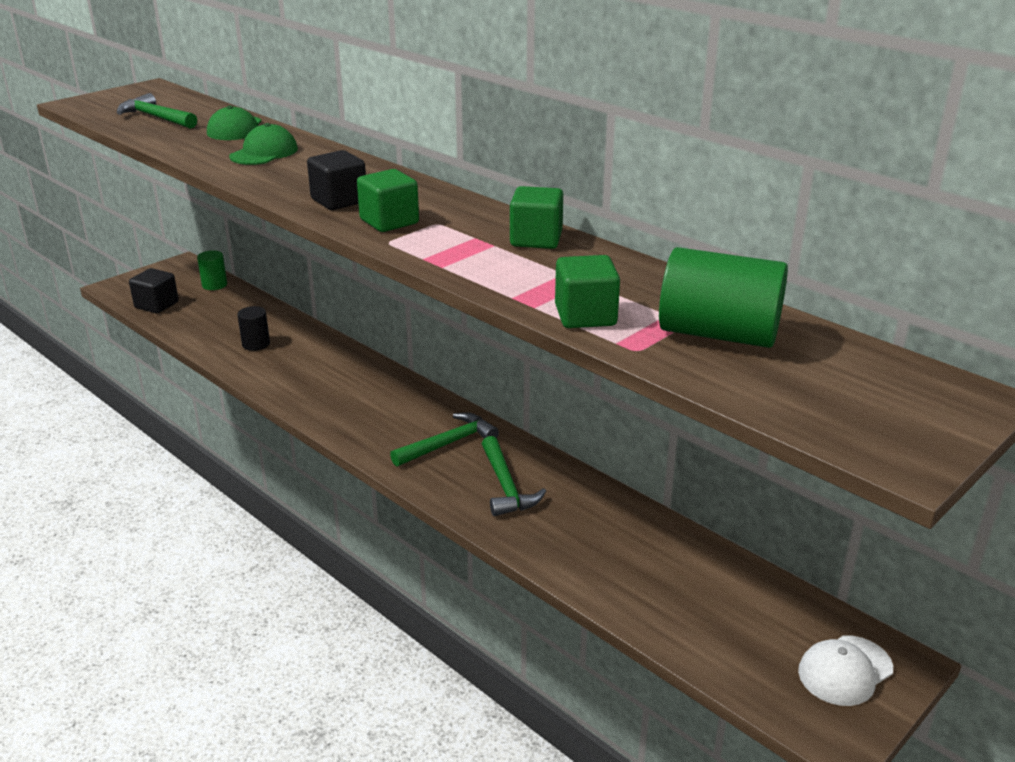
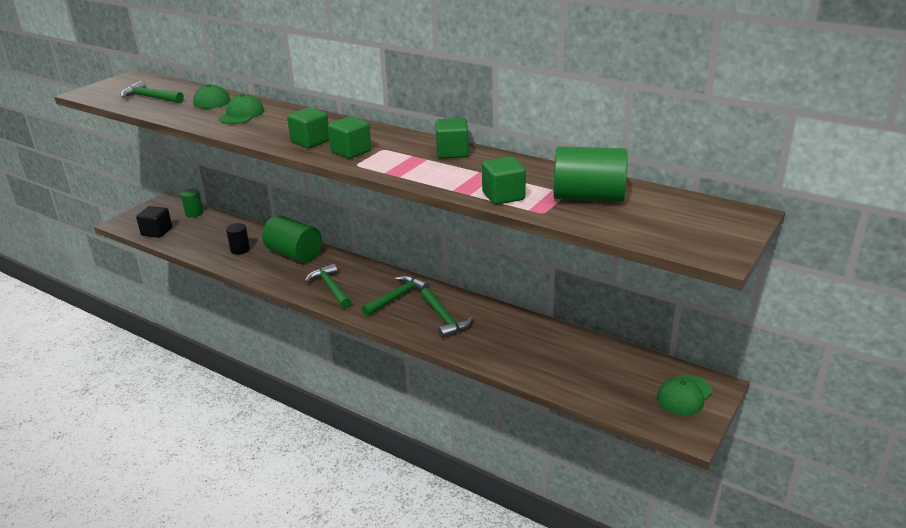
camera: 10 degrees left, 0 degrees up
(326, 360) = (294, 254): none -> green cylinder
(339, 201) = (310, 141): black cube -> green cube
(359, 416) = (330, 288): none -> green hammer
(845, 671) = (684, 395): white cap -> green cap

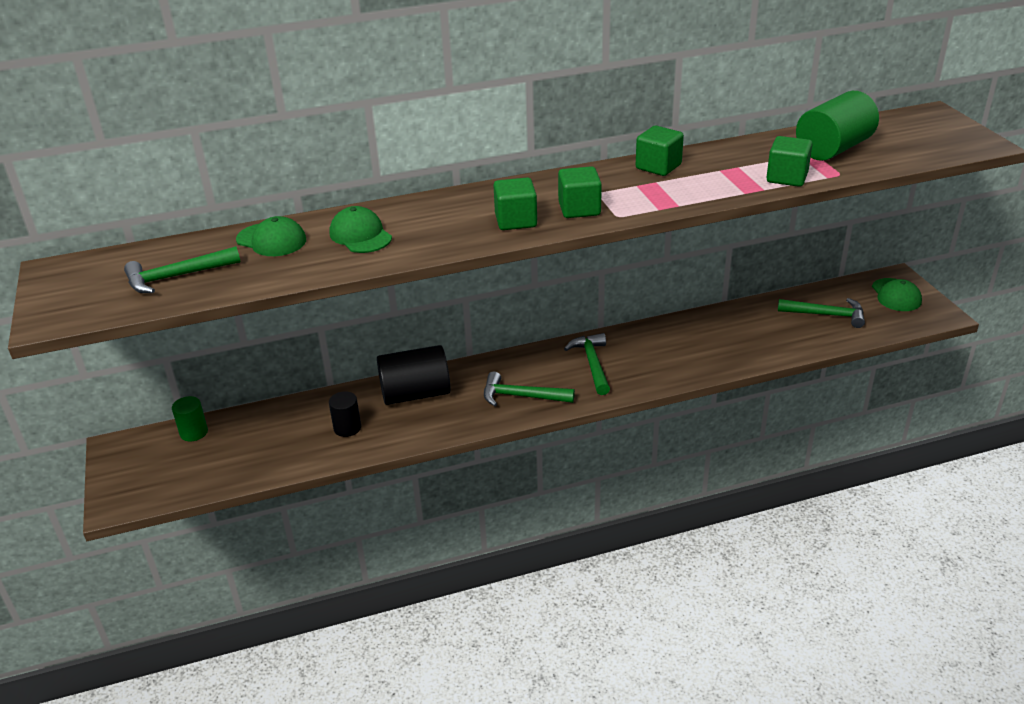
camera: 50 degrees left, 5 degrees up
(157, 232) = (196, 479): black cube -> none
(294, 254) = (415, 394): green cylinder -> black cylinder
(444, 319) = (663, 354): green hammer -> green hammer (827, 315)

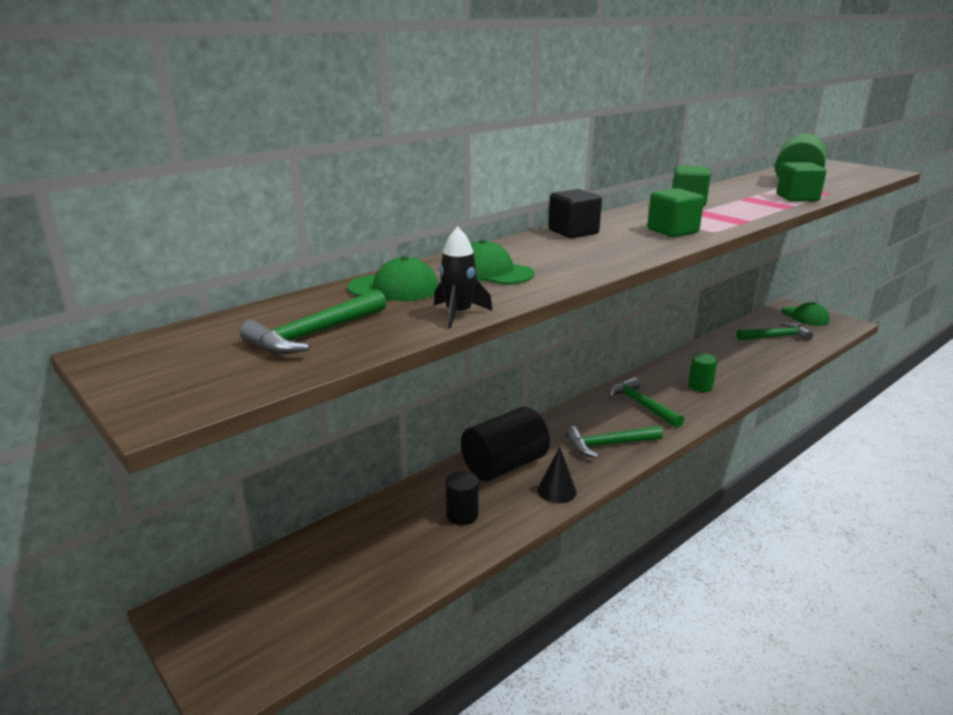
camera: 25 degrees left, 10 degrees down
(194, 432) = (279, 566): green cylinder -> green cylinder (700, 386)
(286, 277) = (459, 314): none -> black rocket
(437, 427) = (556, 491): none -> black cone
(488, 195) = (573, 232): none -> black cube
(516, 221) = (630, 244): green cube -> none

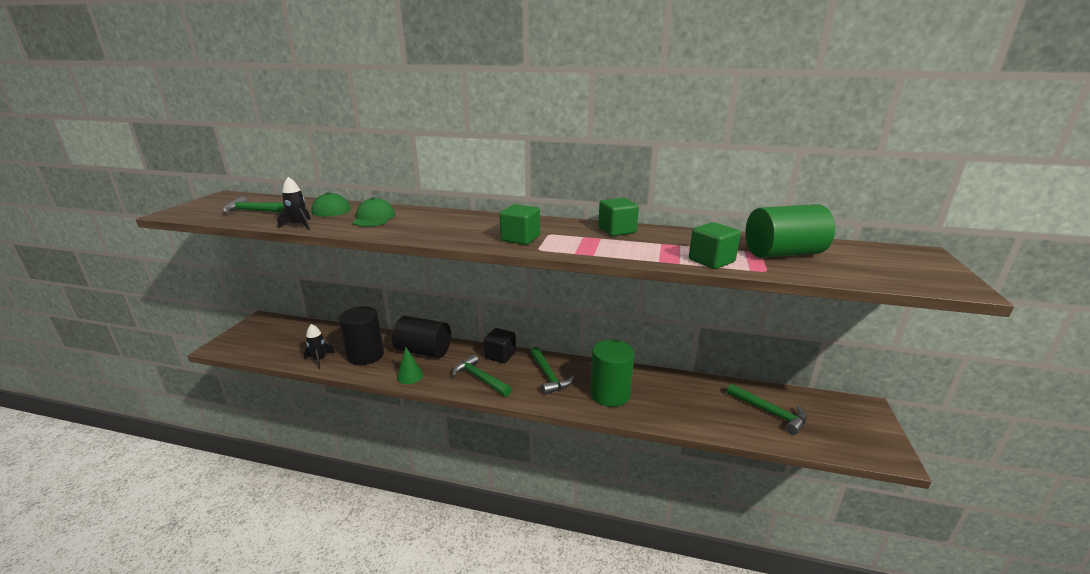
camera: 55 degrees right, 0 degrees up
(428, 562) = (319, 360): none -> black rocket
(462, 515) = (365, 355): black cylinder -> black cylinder, size x1.85
(556, 491) = (410, 376): black cone -> green cone
(573, 232) = (479, 218): black cube -> black cube (500, 355)
(641, 405) = (548, 376): green hammer -> green hammer turned 135 degrees clockwise
(700, 386) = (610, 394): green cylinder -> green cylinder, size x1.85
(805, 316) = (854, 421): green cap -> none

